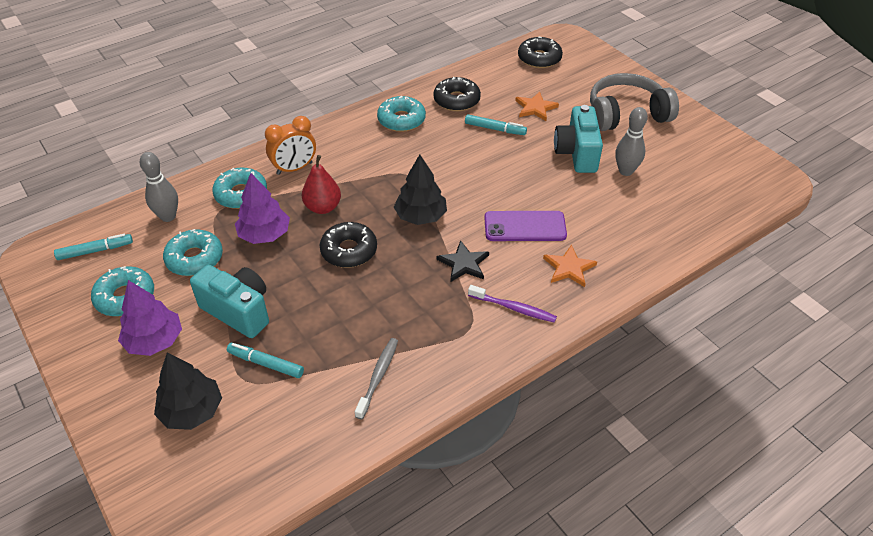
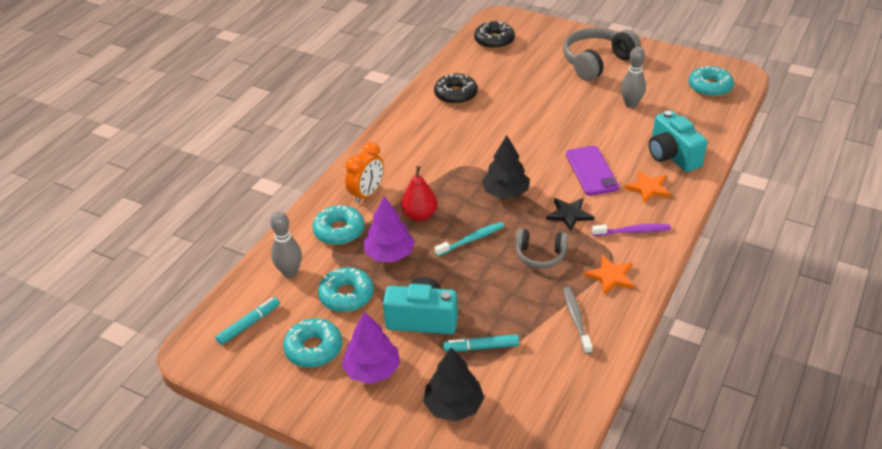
camera: 25 degrees left, 5 degrees down
(349, 251) = (471, 239): black donut -> turquoise toothbrush
(400, 294) = (540, 255): none -> grey headphones
(401, 120) = (423, 125): turquoise donut -> turquoise donut (710, 87)
(495, 129) = (506, 106): turquoise marker -> none
(525, 226) = (591, 171): purple phone -> purple phone turned 75 degrees counterclockwise
(535, 108) = (524, 80): orange star -> orange star (611, 276)
(577, 153) = (584, 104): turquoise camera -> turquoise camera (672, 156)

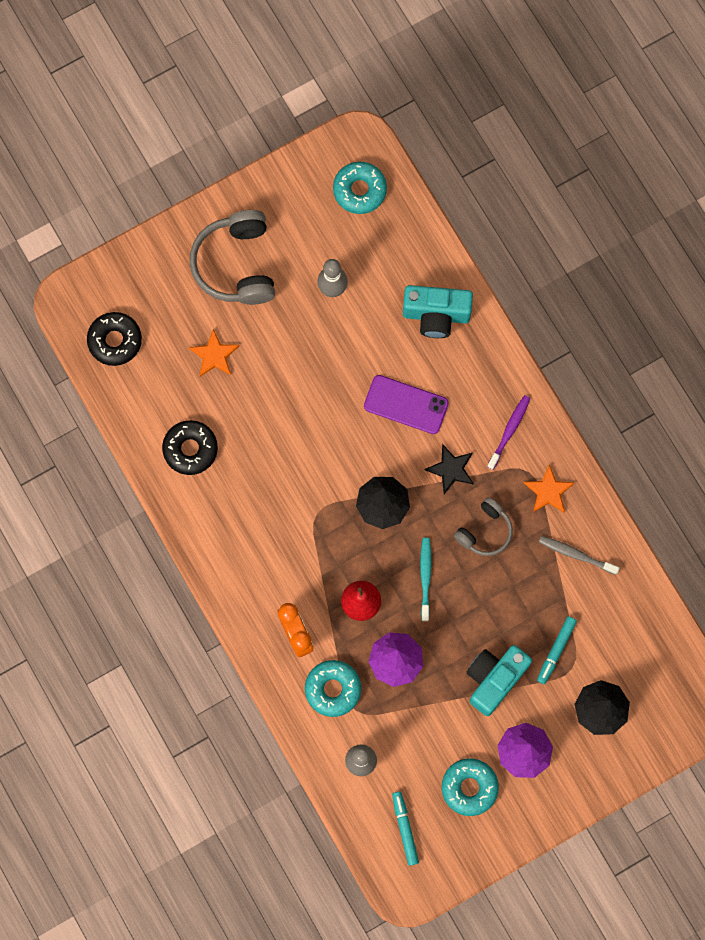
camera: 60 degrees left, 35 degrees up
(346, 295) = (424, 727): turquoise donut -> none
(648, 188) = (464, 373): orange star -> orange star (214, 355)

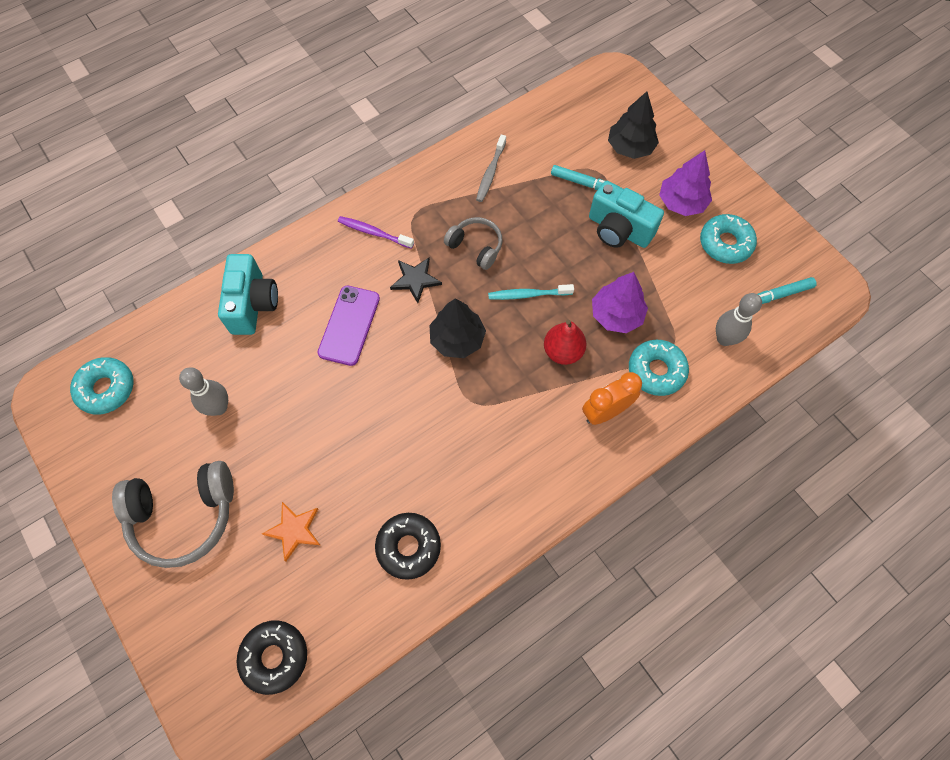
camera: 95 degrees left, 10 degrees down
(548, 491) = (431, 197): orange star -> none

